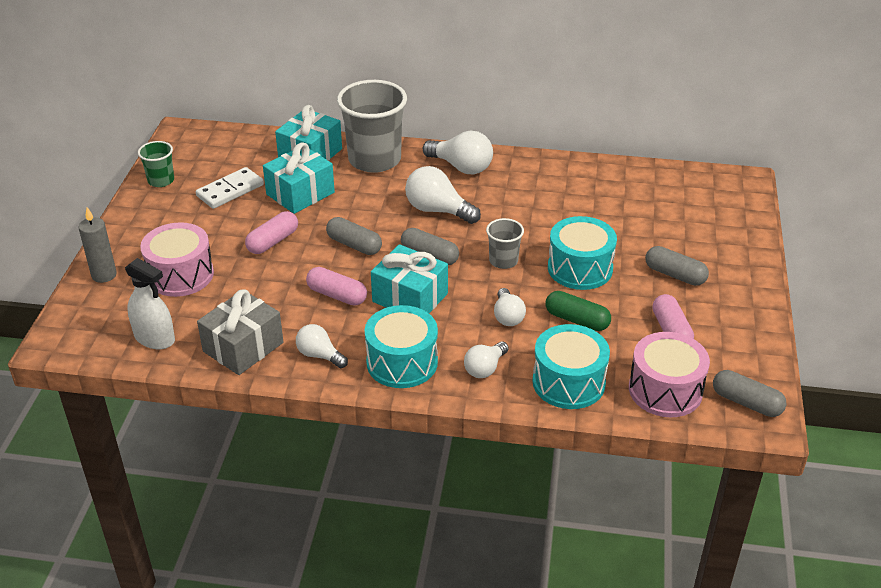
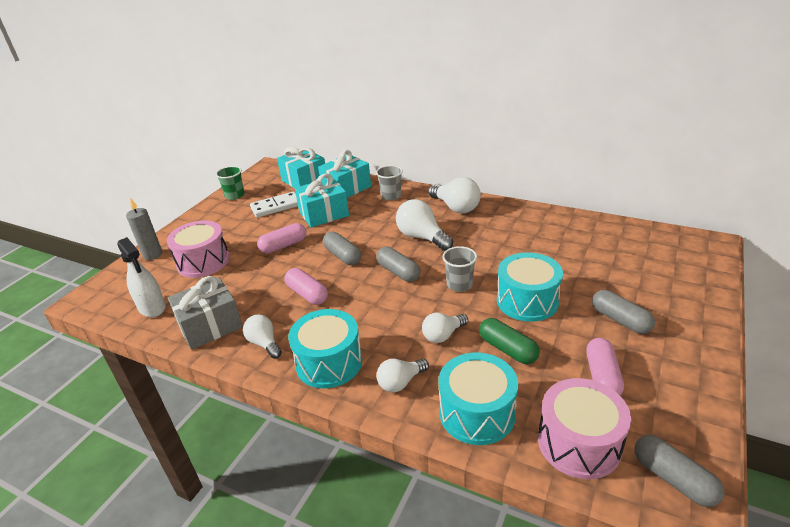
camera: 20 degrees right, 5 degrees down
(374, 160) = (391, 196): grey cup -> grey cup, size x0.49
(410, 297) = (365, 305): turquoise gift -> turquoise gift (304, 180)
(507, 316) = (443, 335): white light bulb -> white light bulb turned 45 degrees clockwise

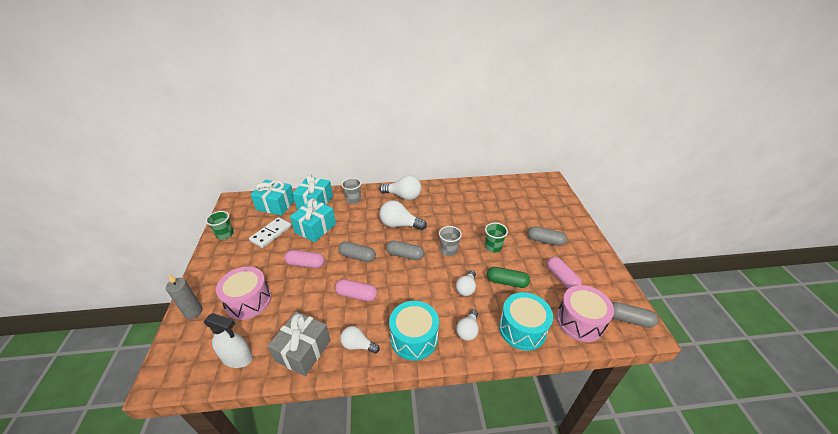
camera: 35 degrees left, 5 degrees up
(283, 246) = (306, 264): pink capsule -> pink capsule turned 75 degrees clockwise
(527, 301) = (493, 247): turquoise drum -> green cup

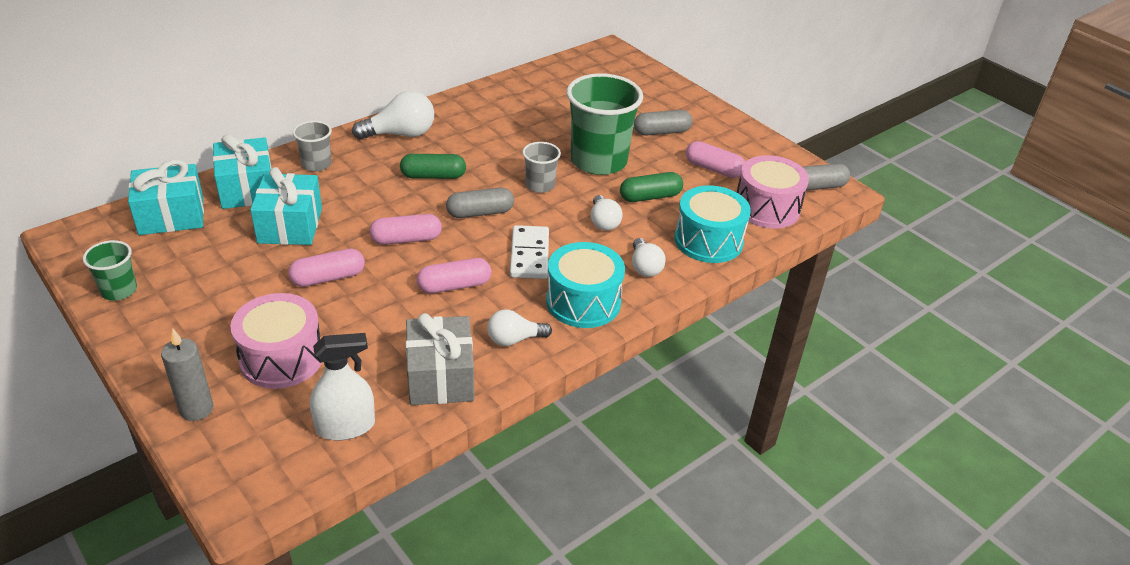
camera: 35 degrees left, 0 degrees up
(271, 233) = (213, 259): white domino -> white domino (529, 255)
(357, 256) = (406, 239): grey capsule -> pink capsule
(399, 225) = (433, 176): white light bulb -> green capsule
(493, 247) = (598, 161): green cup -> green cup, size x2.03

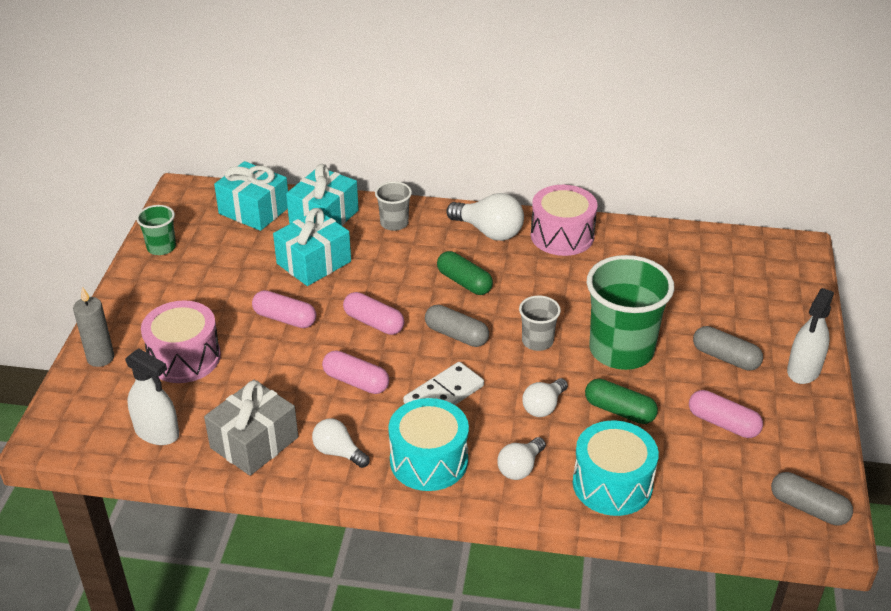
camera: 50 degrees right, 0 degrees up
(710, 115) = (804, 370): none -> white spray bottle
(713, 169) = (723, 423): pink capsule -> pink capsule turned 45 degrees counterclockwise
(767, 208) = (719, 493): pink drum -> pink drum (562, 235)

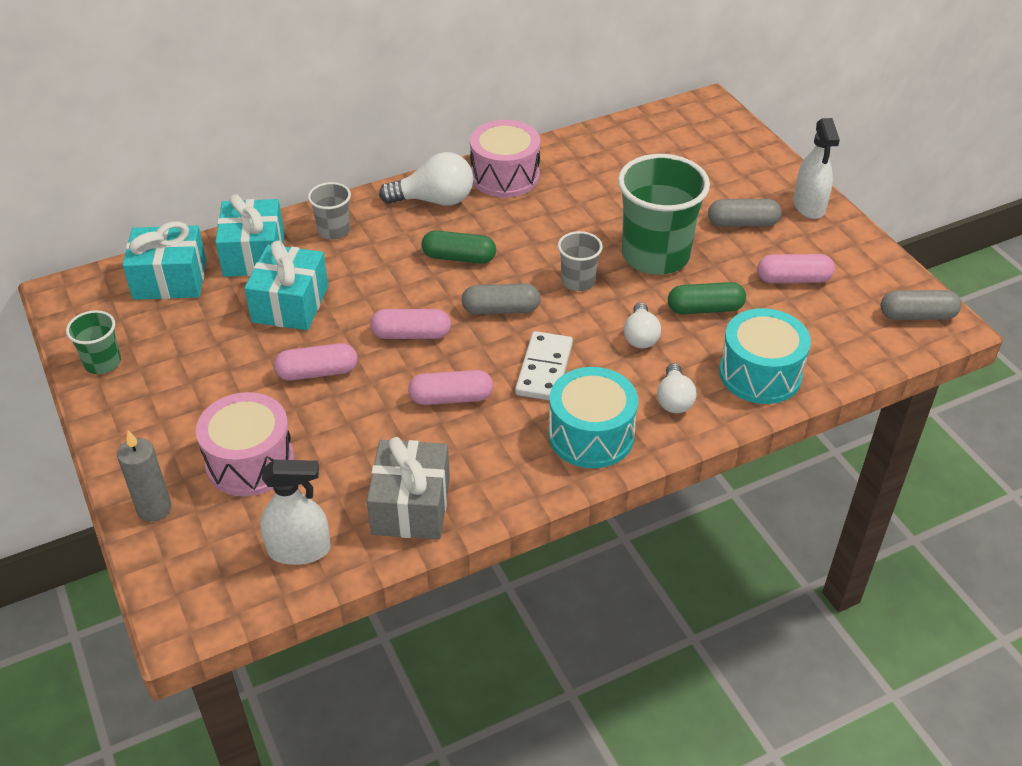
camera: 35 degrees left, 5 degrees up
(338, 452) = (502, 472): white light bulb -> none

